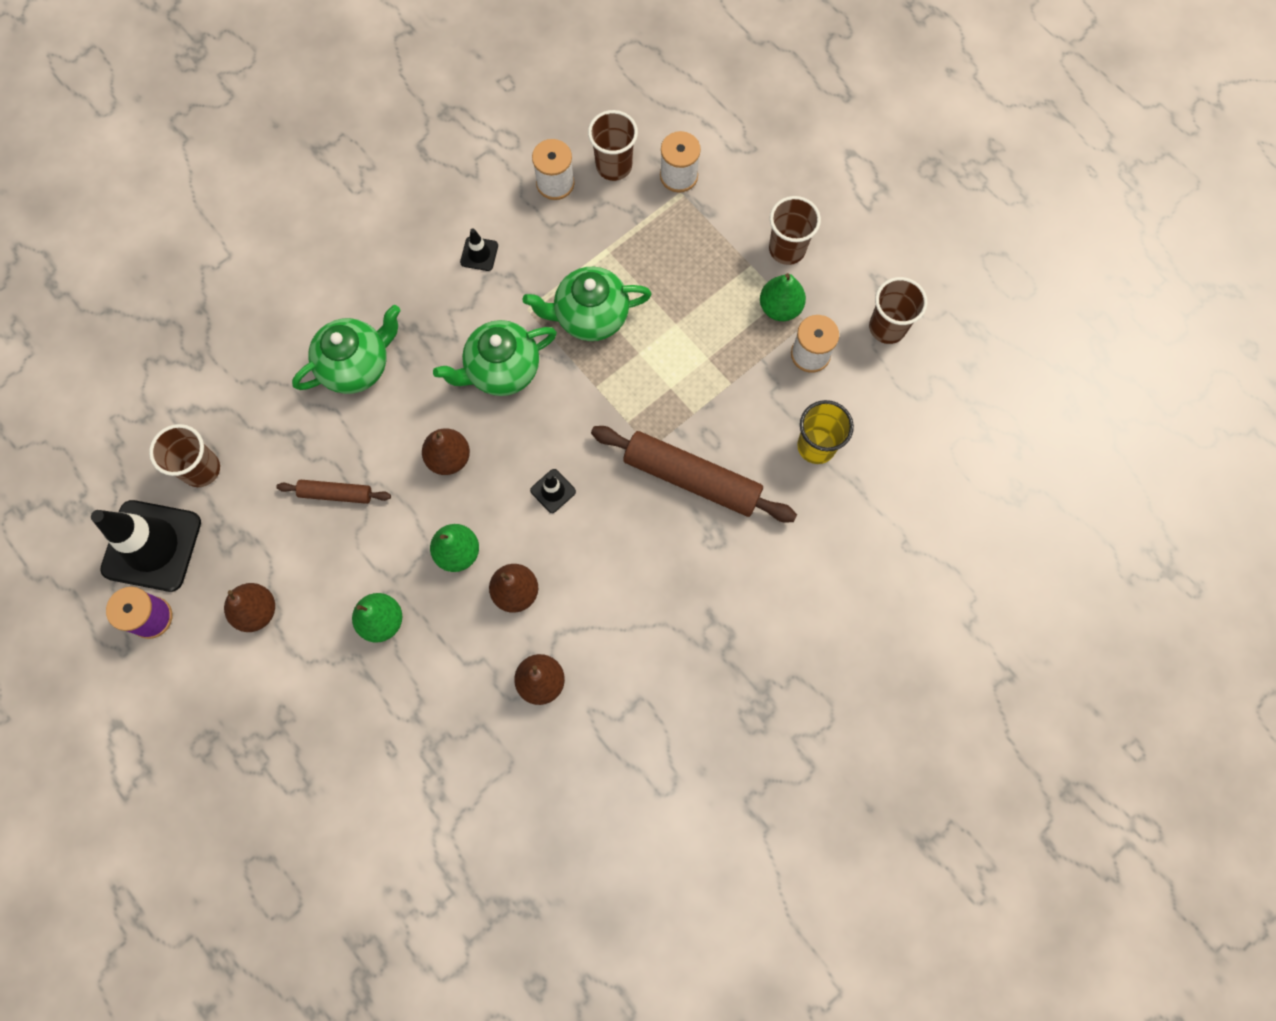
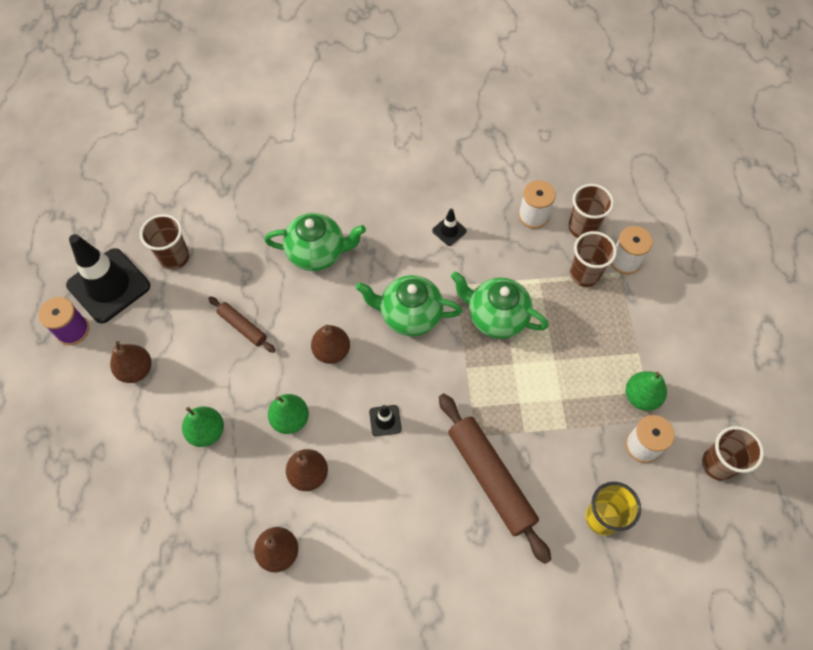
camera: 35 degrees right, 10 degrees down
(787, 249) = (674, 358): brown cup -> brown cup (584, 274)

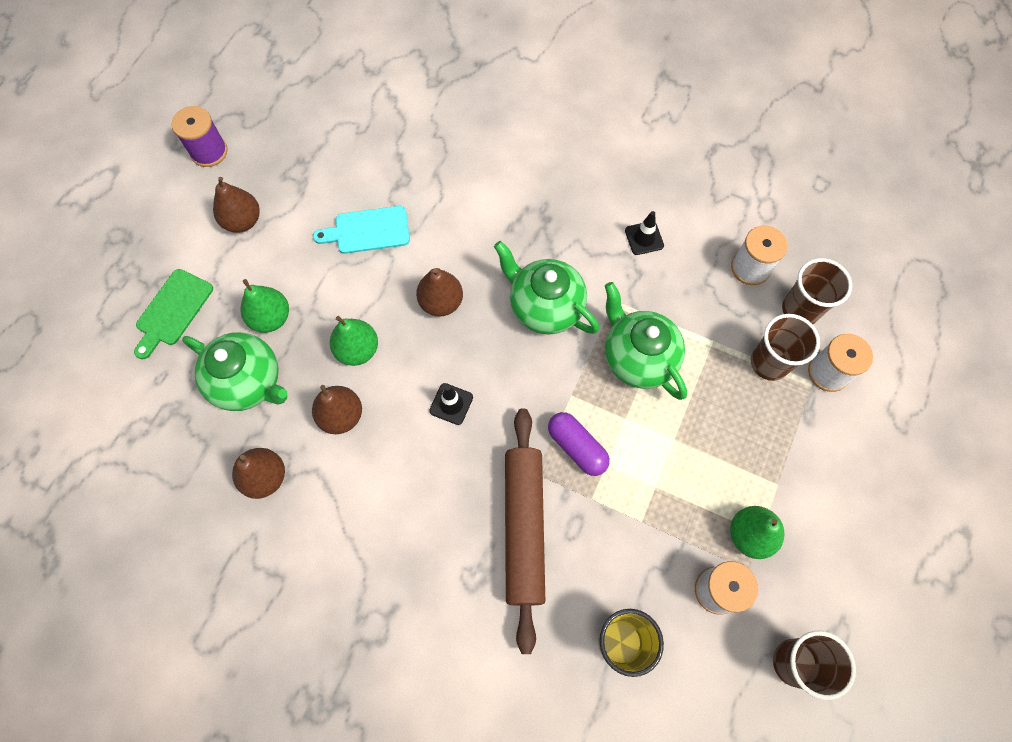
camera: 30 degrees right, 5 degrees up
(109, 285) = (267, 124): black traffic cone -> none
(122, 468) = (173, 311): none -> green cutting board
(174, 257) = (345, 127): brown cup -> none
(242, 327) = (368, 231): brown rolling pin -> turquoise cutting board
(318, 253) = (489, 193): green teapot -> green teapot (249, 382)
(492, 402) = (577, 447): none -> purple capsule

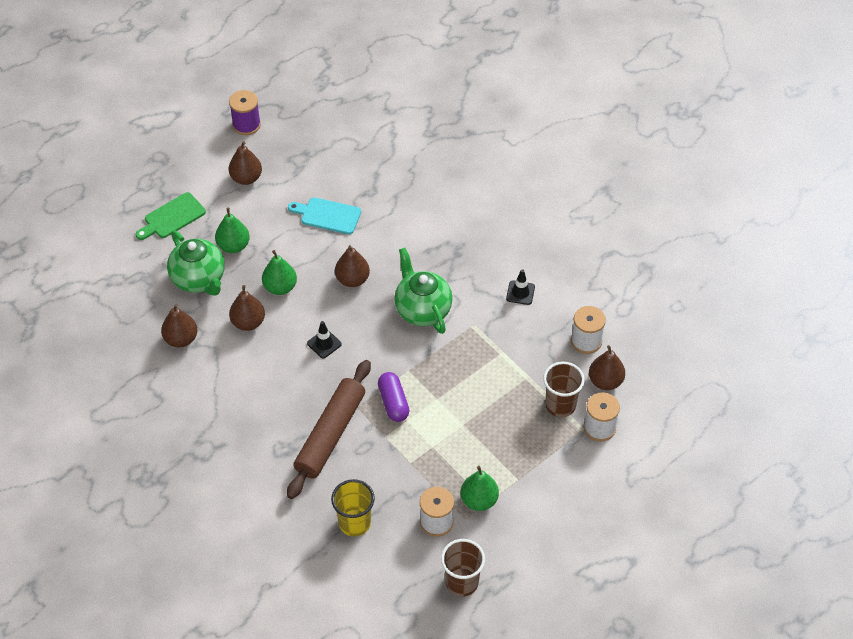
camera: 25 degrees right, 15 degrees down
(637, 358) = (468, 366): green teapot -> none
(800, 310) = (605, 381): brown cup -> brown pear

